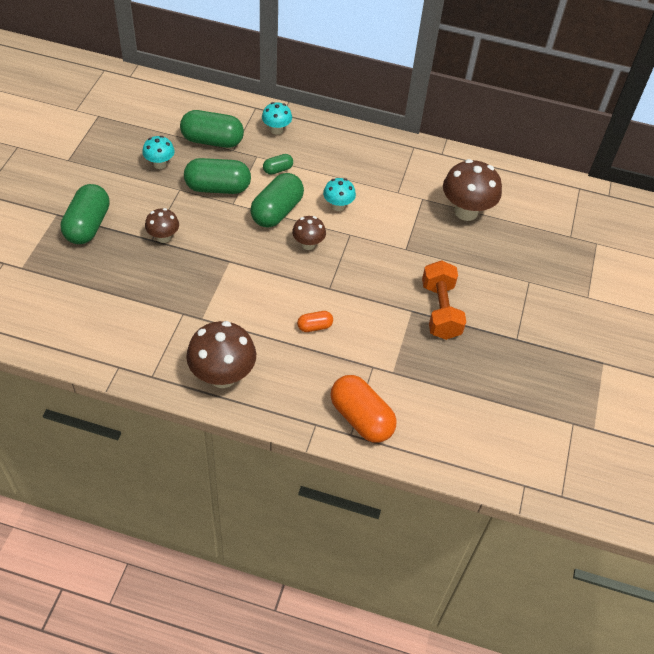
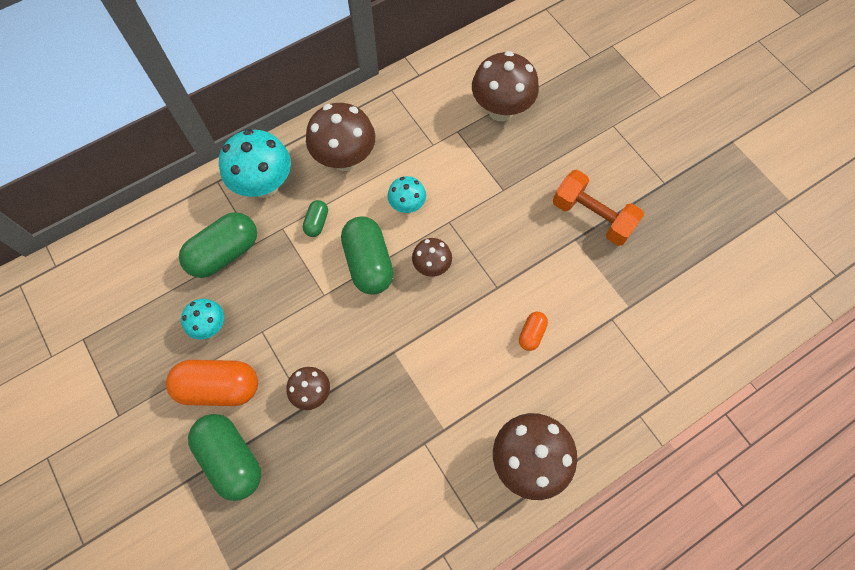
camera: 45 degrees left, 15 degrees up
(218, 188) = (291, 294): green capsule -> none
(276, 130) = (265, 185): turquoise mushroom -> turquoise mushroom, size x1.81
(337, 155) = (345, 159): none -> brown mushroom
(361, 418) = (659, 371): orange capsule -> orange capsule (219, 387)

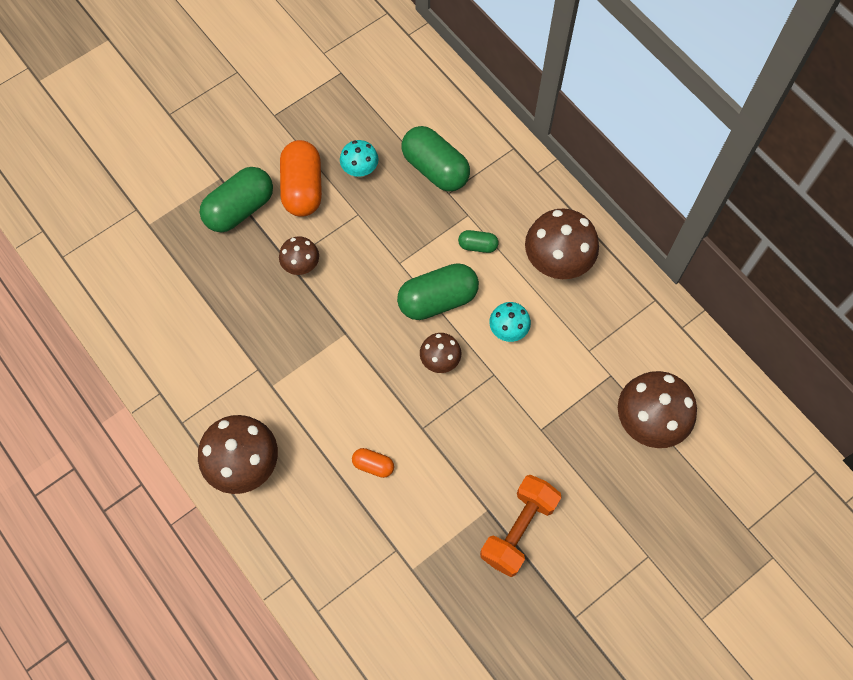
camera: 85 degrees right, 0 degrees up
(265, 185) = (514, 191): turquoise mushroom -> none

